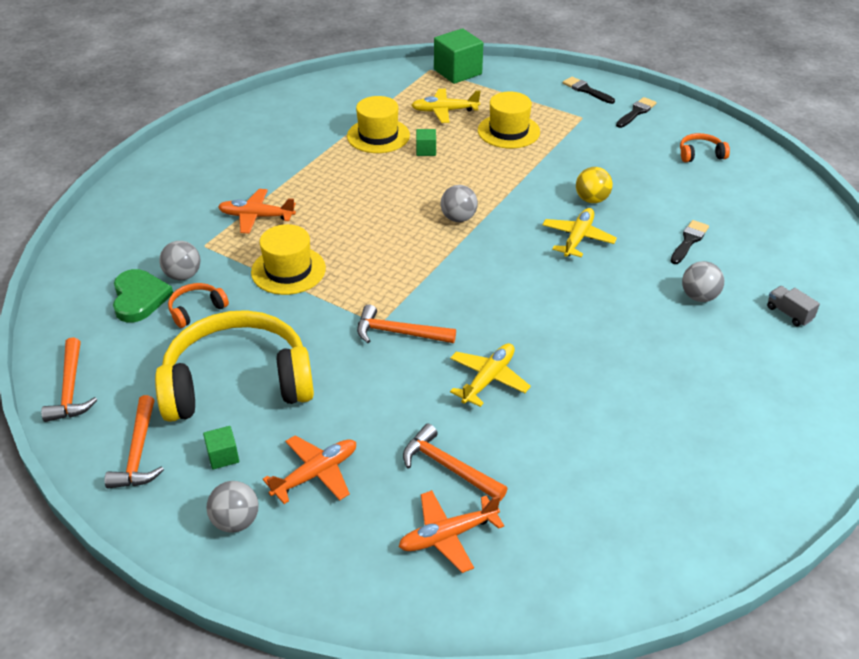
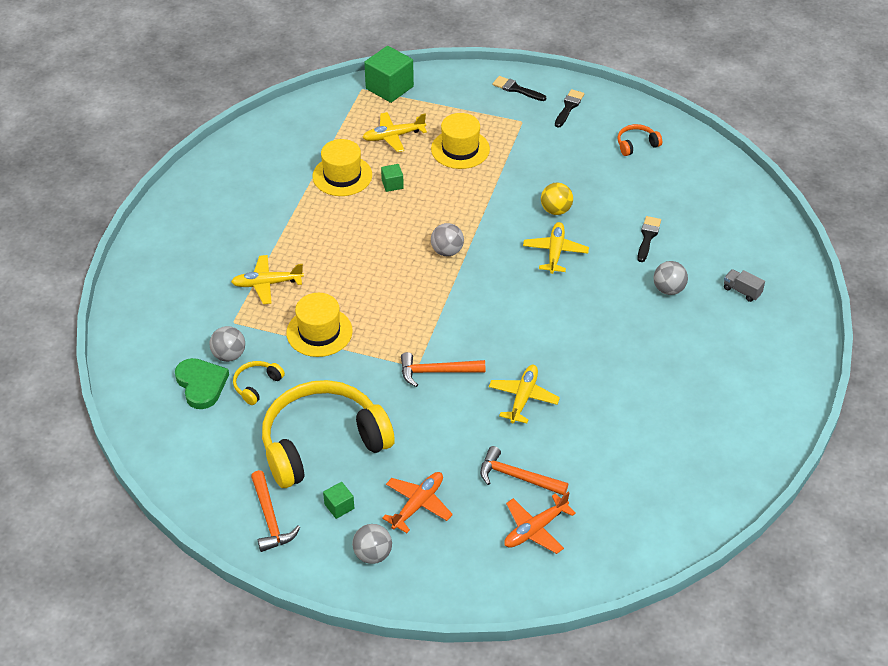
camera: 15 degrees left, 5 degrees up
(71, 389) = (186, 478): orange hammer -> none
(196, 310) = (256, 385): orange headphones -> yellow headphones
(256, 216) = (267, 284): orange plane -> yellow plane

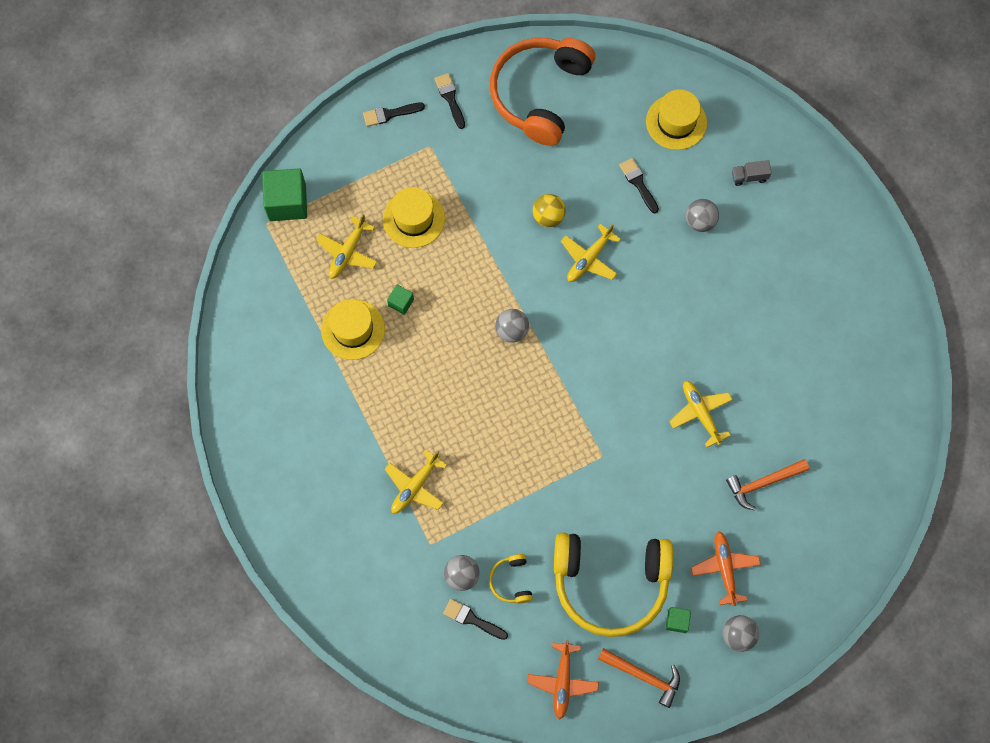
camera: 45 degrees left, 25 degrees up
(201, 384) = (472, 619): green heart -> black brush
(319, 332) = (502, 492): yellow hat -> yellow hat (676, 122)
(322, 443) = (610, 583): yellow headphones -> yellow headphones turned 105 degrees counterclockwise
(436, 372) = (621, 447): orange hammer -> none
(535, 529) = (815, 513): orange plane -> orange plane (562, 681)
(555, 252) = (589, 259): yellow plane -> yellow plane turned 105 degrees counterclockwise
(636, 144) = (540, 94): orange headphones -> orange headphones, size x2.46

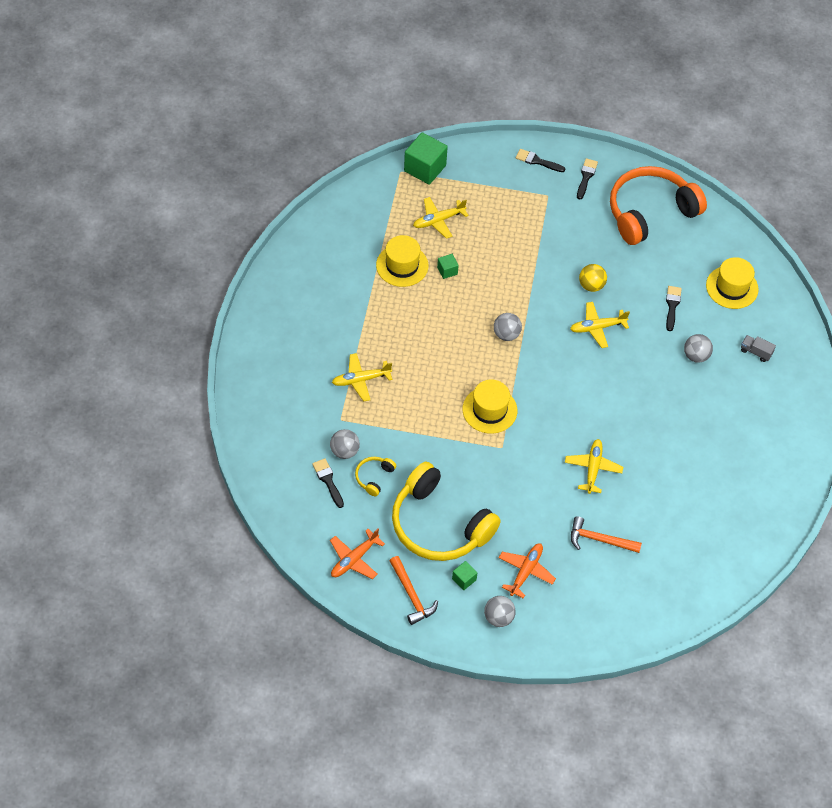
camera: 35 degrees right, 15 degrees down
(414, 219) = (499, 229): yellow hat -> yellow hat (489, 410)

